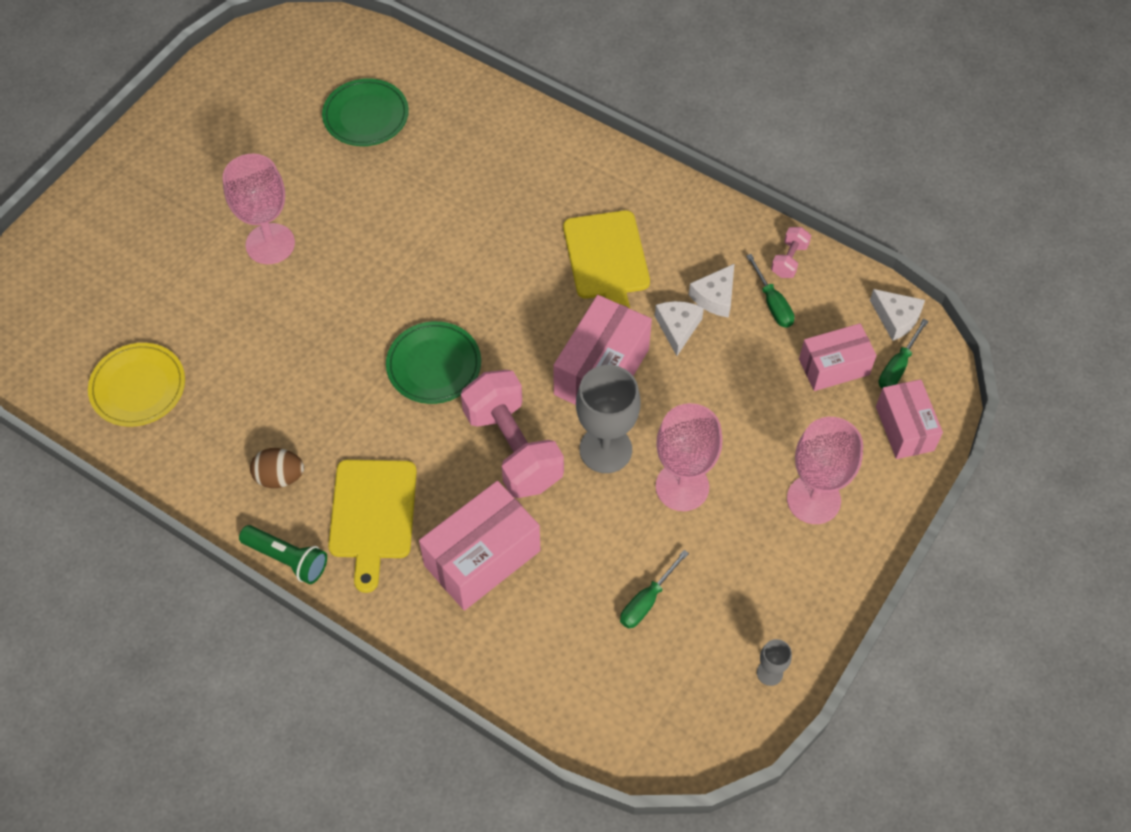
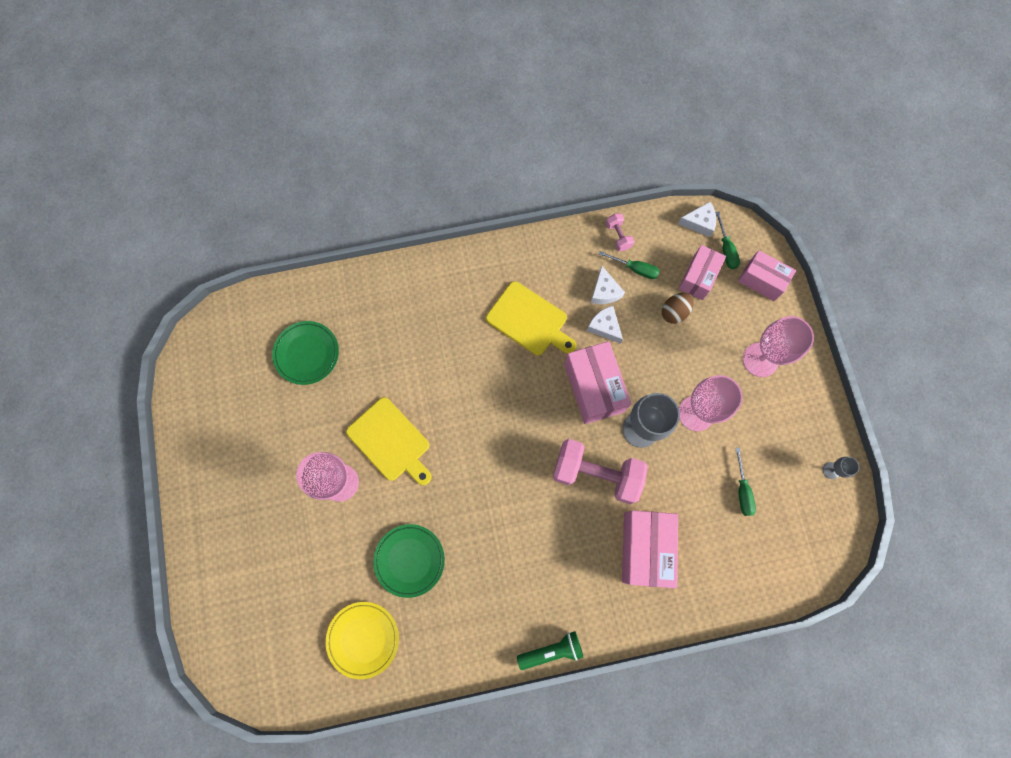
camera: 45 degrees left, 15 degrees up
(280, 477) = (497, 610): brown egg -> brown egg (674, 312)
(372, 515) = (567, 581): yellow cutting board -> yellow cutting board (390, 441)
(434, 365) = (507, 467): green plate -> green plate (409, 560)

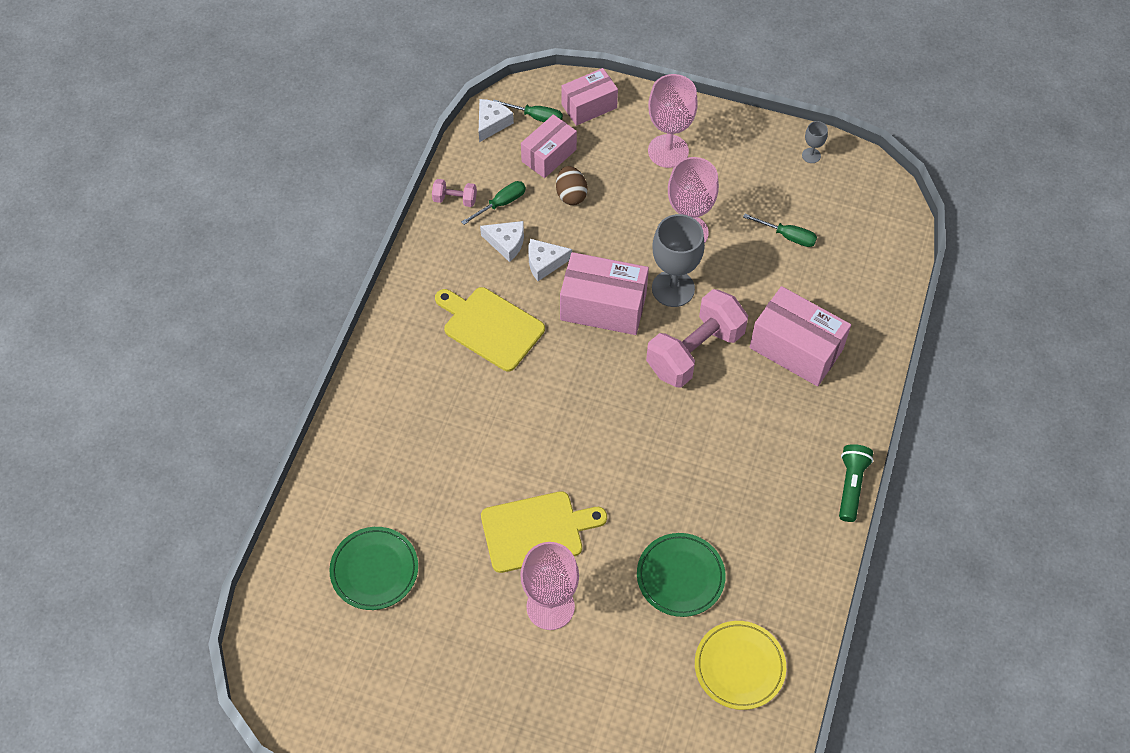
camera: 60 degrees left, 15 degrees down
(529, 320) = (490, 327): yellow cutting board -> yellow cutting board turned 120 degrees counterclockwise
(698, 277) = (549, 155): pink box -> pink box turned 75 degrees clockwise

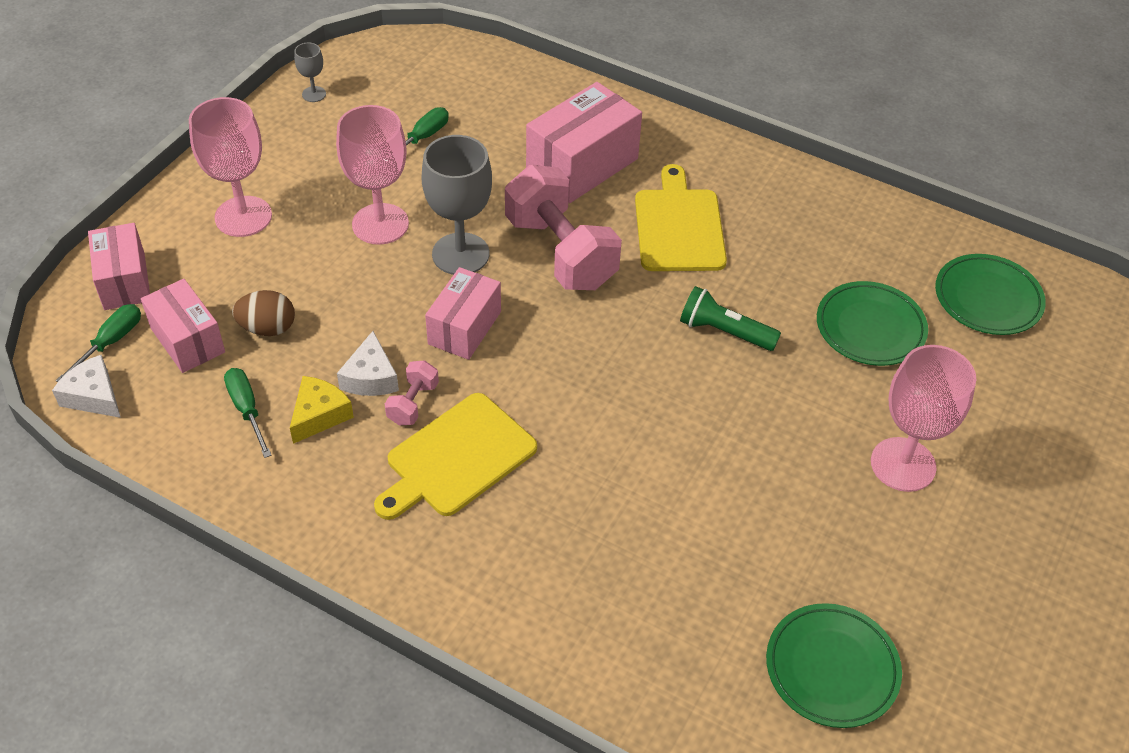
camera: 80 degrees left, 10 degrees down
(455, 199) = (213, 465): pink dumbbell -> pink dumbbell (413, 403)
(506, 243) = (319, 415): white cheese -> yellow cheese
(536, 531) = (791, 460): yellow cutting board -> yellow cutting board (679, 226)
(603, 306) = (464, 328): pink box -> pink box, size x0.66
(739, 666) = (987, 298): yellow plate -> green plate
(851, 485) = (770, 161): green flashlight -> green flashlight (724, 332)

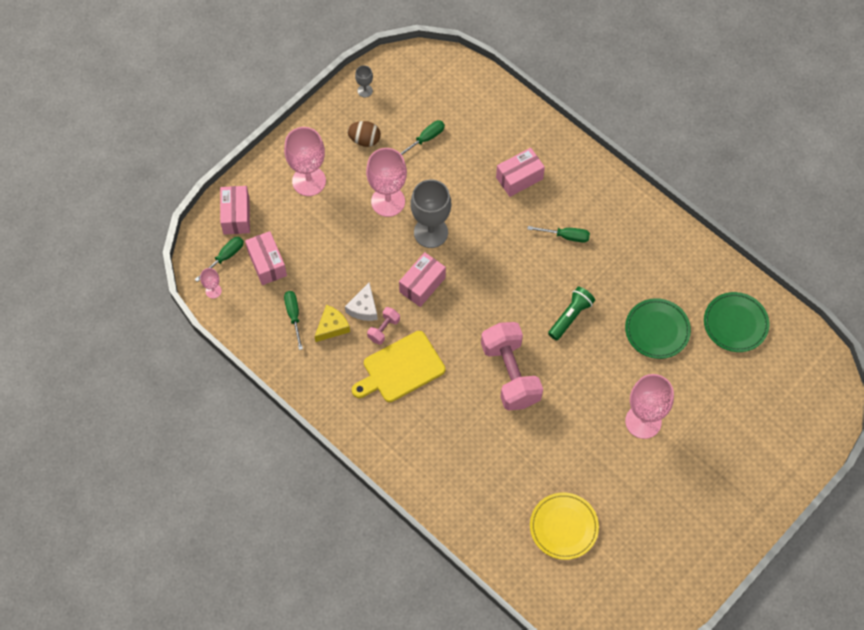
camera: 15 degrees right, 15 degrees up
(93, 396) = (213, 291): white cheese -> pink goblet
(268, 328) = (312, 264): brown egg -> brown egg (364, 140)
(561, 252) = (490, 242): pink dumbbell -> pink dumbbell (510, 374)
(582, 165) = (519, 178): pink box -> pink box, size x0.66
(679, 226) = (566, 236): yellow cutting board -> green screwdriver
(724, 332) = (570, 316): green flashlight -> green flashlight turned 90 degrees clockwise
(832, 668) = (563, 527): green plate -> yellow plate

